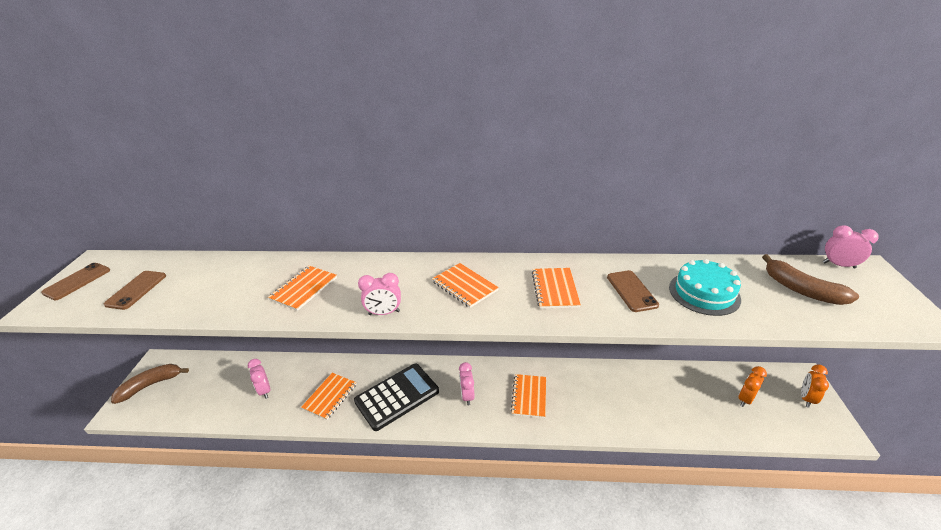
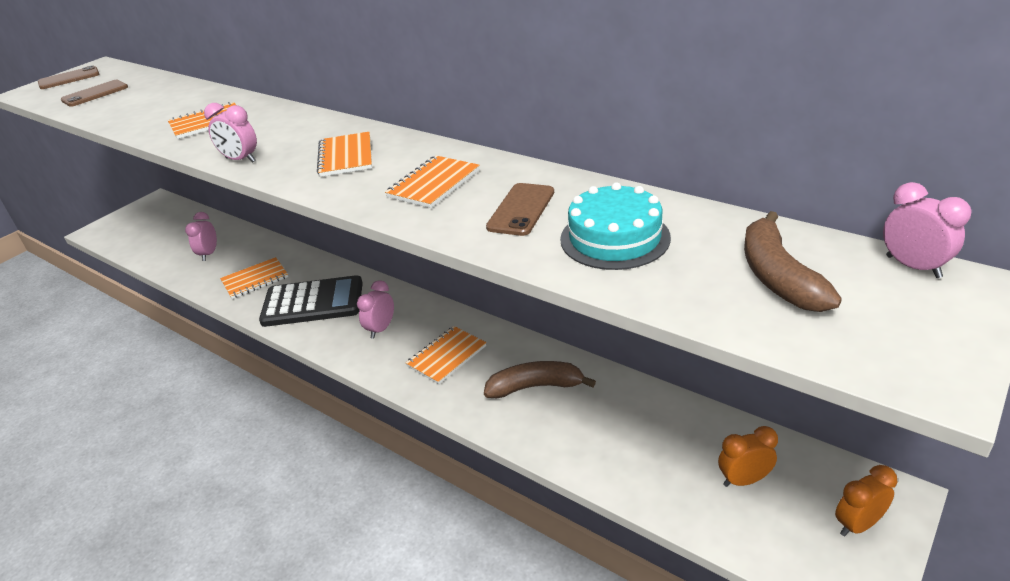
camera: 35 degrees right, 0 degrees up
(151, 385) = (134, 218): brown banana -> brown banana (535, 386)

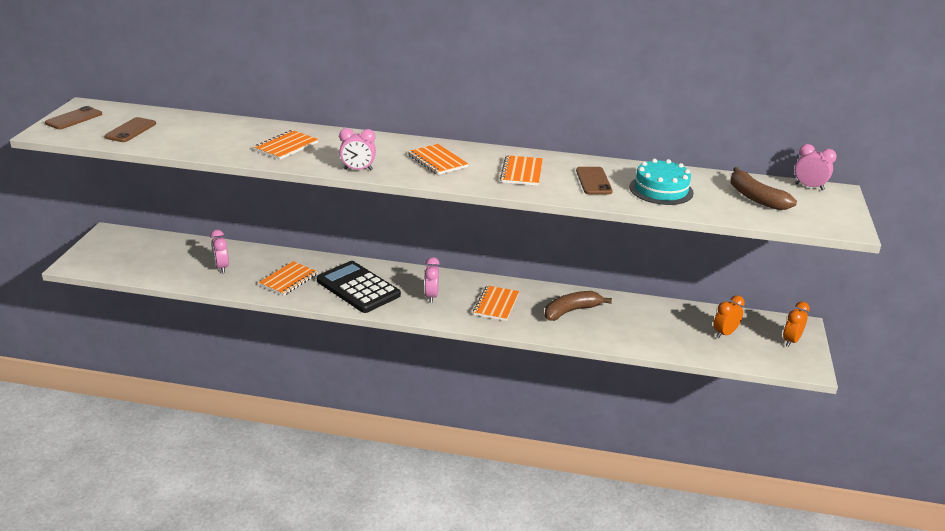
camera: 30 degrees left, 5 degrees down
(313, 302) = (358, 288): black calculator -> black calculator turned 105 degrees counterclockwise

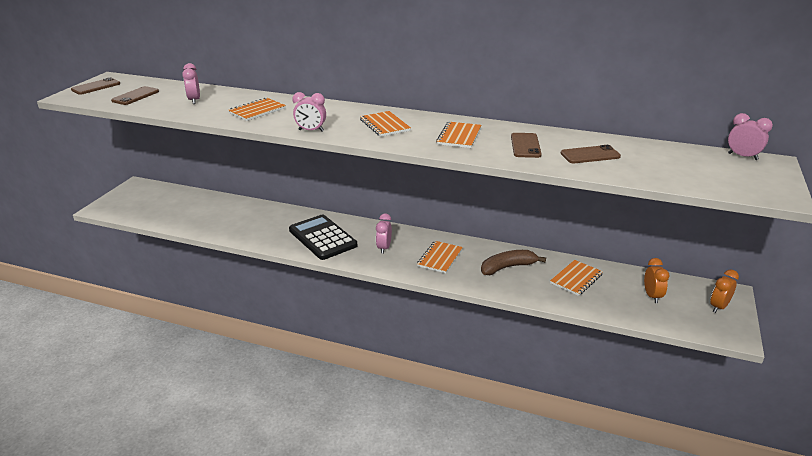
camera: 10 degrees right, 0 degrees up
(221, 267) = (215, 216): pink clock -> pink clock (194, 100)
(288, 280) = (266, 228): orange notebook -> orange notebook (576, 279)
(661, 190) = (590, 155): turquoise cake -> brown phone
(724, 333) = (652, 296): orange clock -> orange clock turned 120 degrees clockwise
(755, 198) = (685, 165): brown banana -> none

